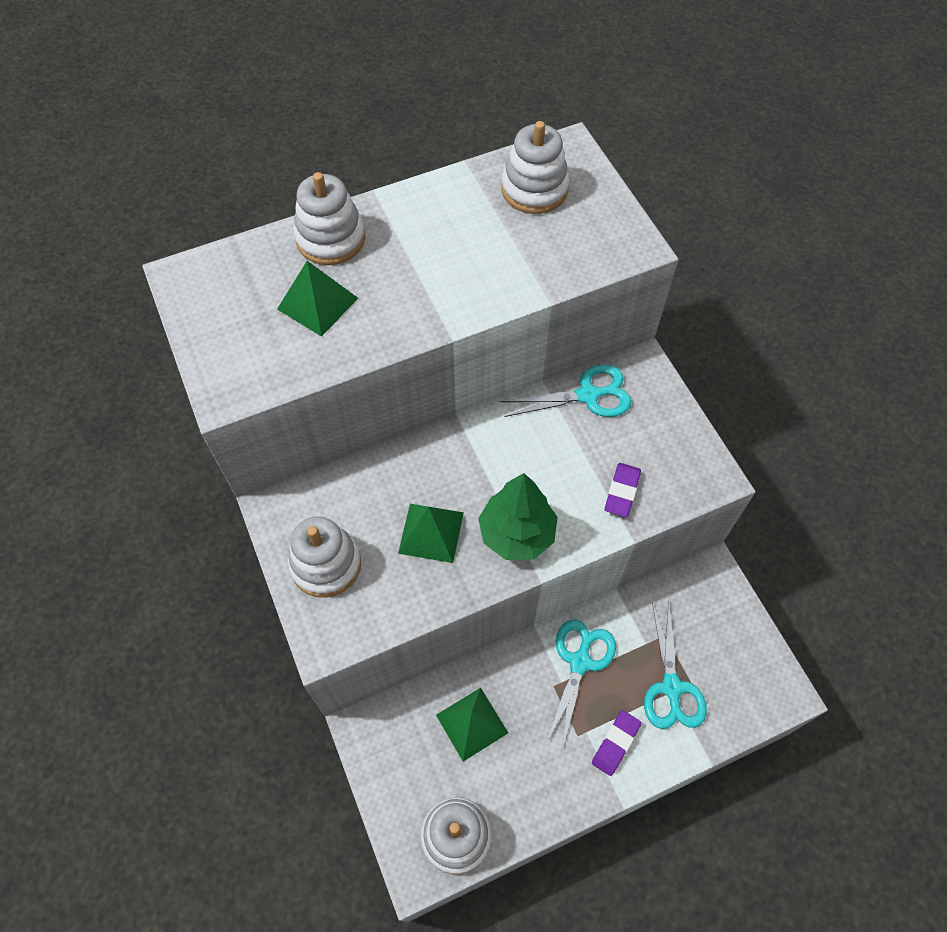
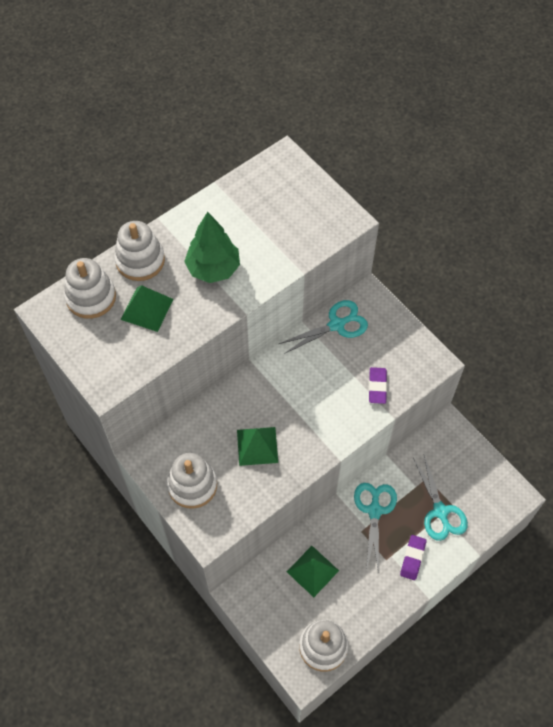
camera: 15 degrees left, 0 degrees up
(517, 533) = (315, 432): green tree -> green tree (213, 268)
(534, 189) = (269, 193): white stacking toy -> white stacking toy (91, 297)

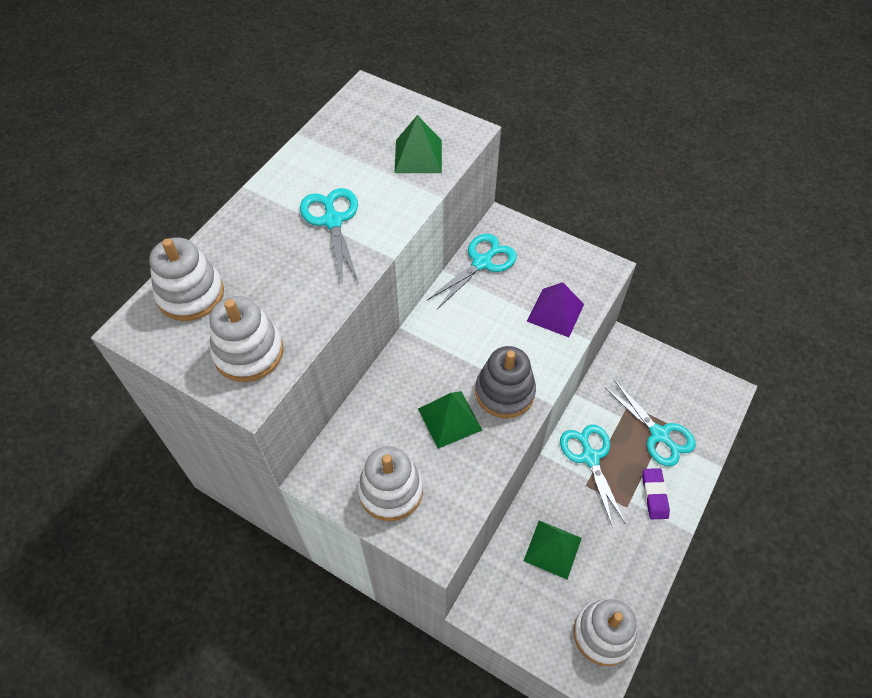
camera: 20 degrees left, 5 degrees down
(140, 260) = (239, 236): white stacking toy -> white stacking toy (248, 352)
(147, 309) = (268, 287): green pyramid -> green pyramid (418, 156)
(213, 268) = (333, 221): green tree -> turquoise scissors
(308, 439) = (504, 392): none -> grey stacking toy
(377, 387) = (555, 312): purple eraser -> purple pyramid

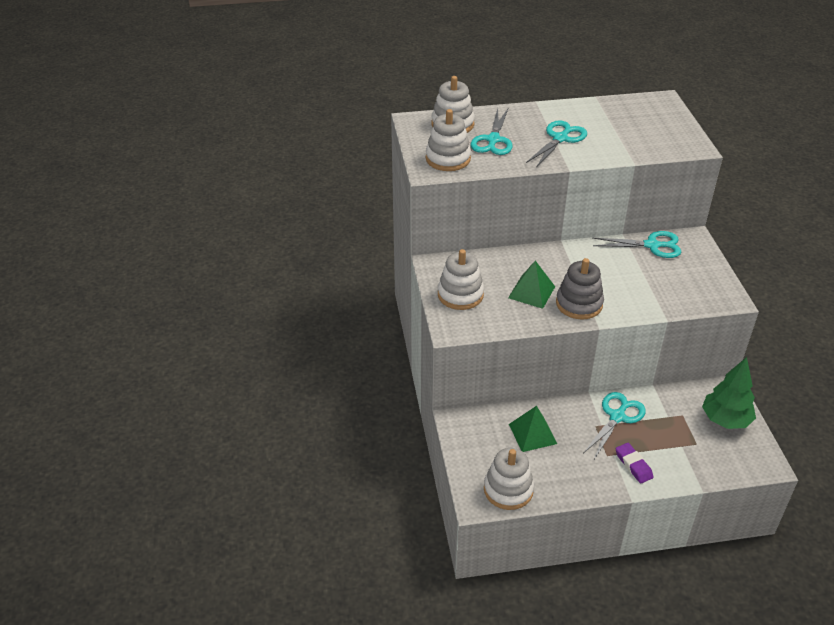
camera: 50 degrees right, 15 degrees down
(418, 156) = (649, 141): green pyramid -> none
(555, 312) = (664, 295): purple pyramid -> none
(654, 495) = (633, 465): purple eraser -> purple eraser turned 75 degrees counterclockwise
(659, 378) = (725, 420): none -> green tree
(659, 435) = (681, 443): turquoise scissors -> turquoise scissors (493, 140)

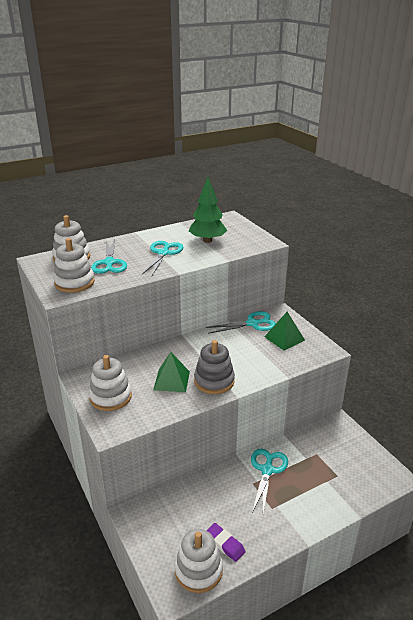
camera: 20 degrees left, 10 degrees down
(532, 433) = (203, 506): green pyramid -> green pyramid (284, 338)
(633, 465) = (296, 510): purple eraser -> purple eraser (224, 544)
(725, 420) = (349, 449): green tree -> green tree (207, 240)

